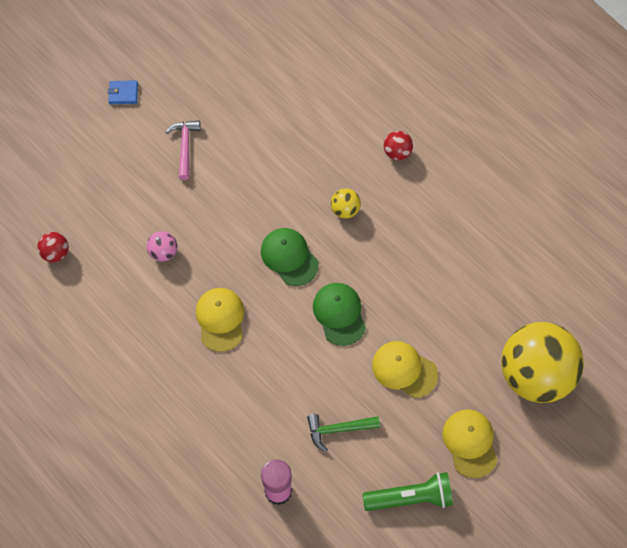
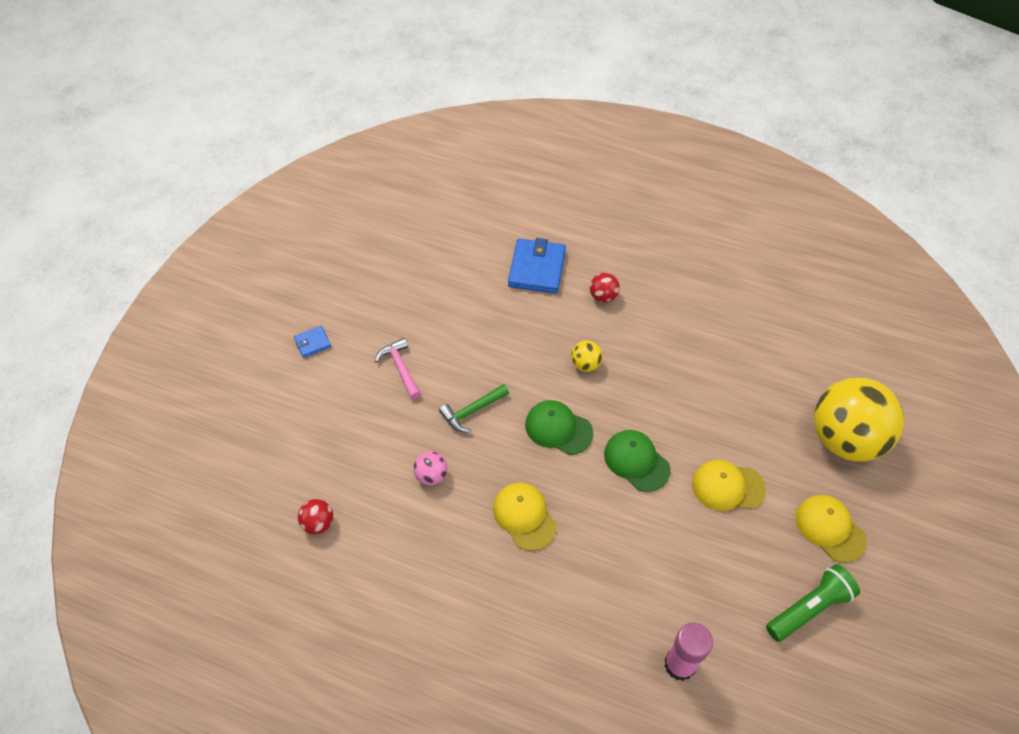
camera: 25 degrees left, 10 degrees down
(338, 429) = (701, 573): green hammer -> green hammer (472, 411)
(352, 101) = (537, 268): none -> blue wallet

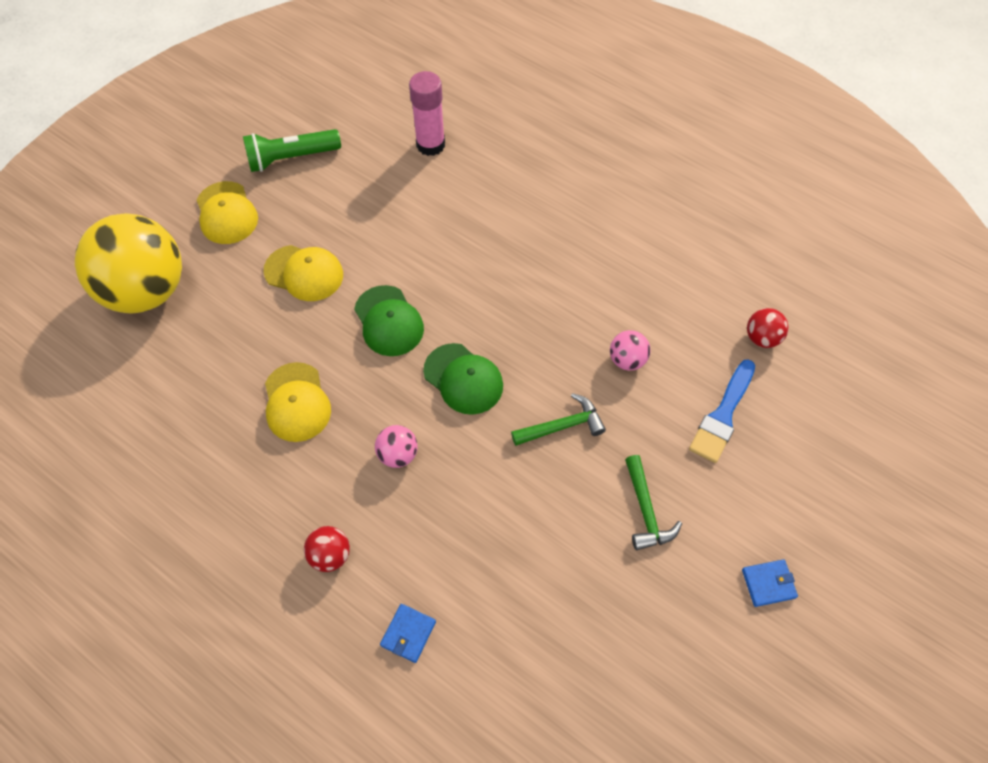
camera: 165 degrees left, 5 degrees up
(349, 448) = (722, 415): none -> blue brush
(400, 368) = (645, 510): pink hammer -> green hammer
(524, 516) = (533, 293): yellow cap -> yellow cap (296, 402)
(537, 268) = (408, 633): blue wallet -> blue wallet, size x0.50
(585, 364) = (398, 454): yellow ball -> pink ball

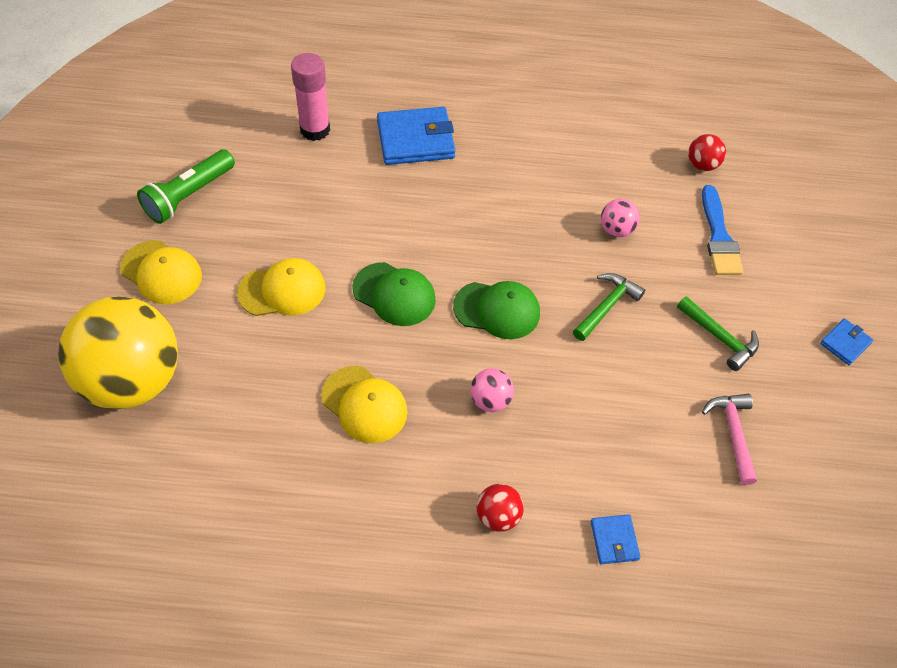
camera: 35 degrees left, 5 degrees down
(509, 191) = (415, 140): none -> blue wallet
(587, 604) = (733, 433): none -> pink hammer

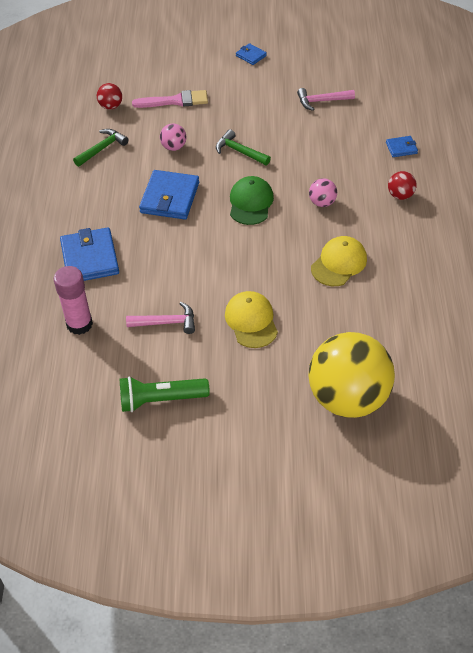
camera: 90 degrees left, 5 degrees down
(161, 272) = (245, 402): yellow cap -> none
(189, 196) = (161, 400): green flashlight -> green flashlight turned 135 degrees clockwise
(299, 206) = (166, 322): none -> pink hammer
(394, 294) = (245, 257): green cap -> none
(514, 220) = (169, 198): none -> blue wallet
(719, 237) = (175, 101): blue brush -> pink brush
(719, 338) = (255, 104): green hammer -> green hammer (102, 148)

